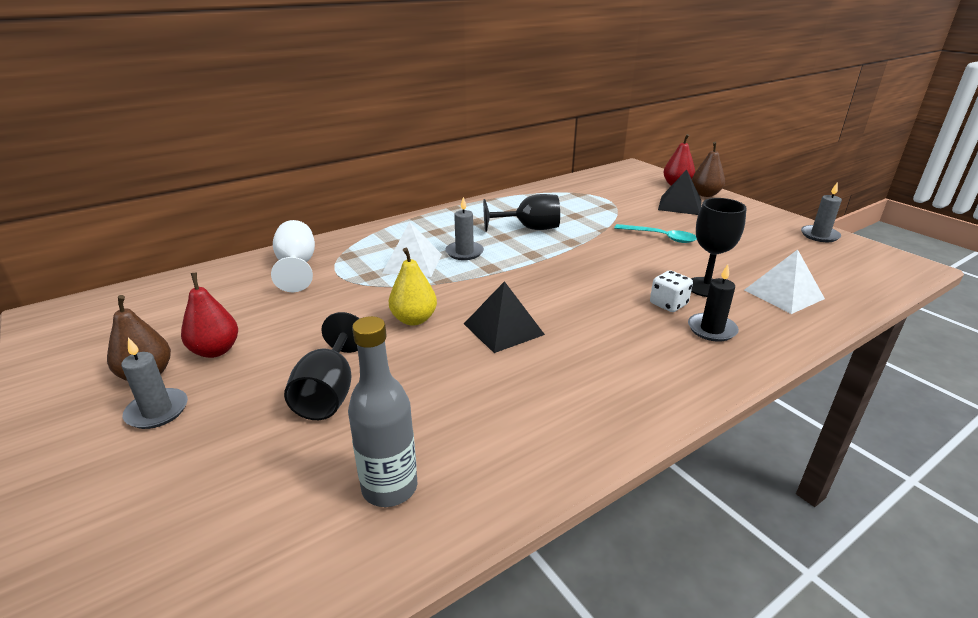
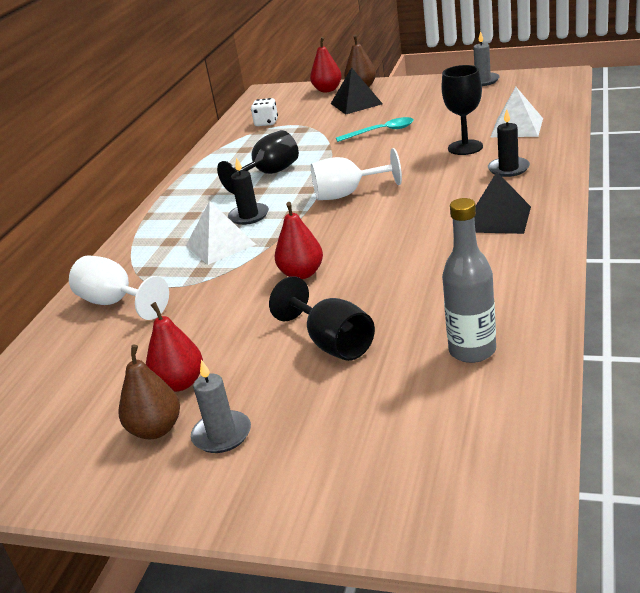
camera: 35 degrees left, 0 degrees up
(414, 319) = (302, 274): yellow pear -> red pear
(464, 252) = (249, 216): grey candle -> black candle
(503, 329) = (379, 241): black pyramid -> black pyramid (498, 219)
(551, 274) = (347, 194): none -> white goblet
(668, 304) = (459, 169): white dice -> white dice (266, 123)

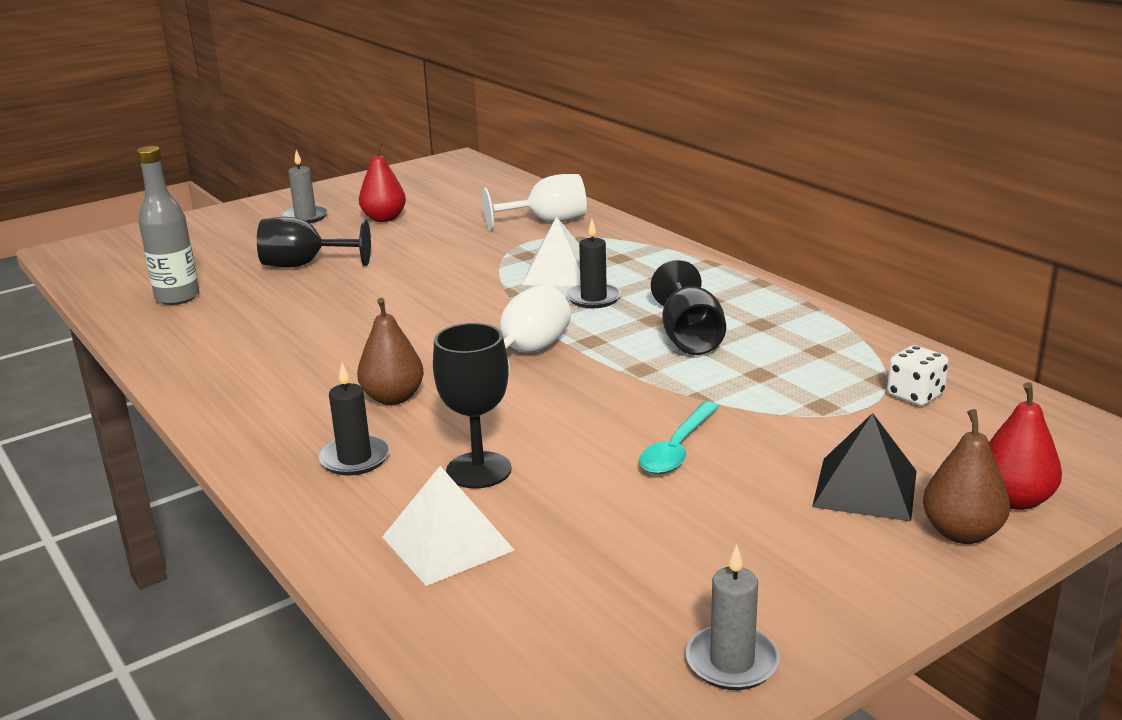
camera: 125 degrees right, 5 degrees down
(156, 430) = (355, 205): brown pear -> brown pear (393, 398)
(302, 274) = (421, 285): red pear -> none
(498, 219) = (281, 392): black pyramid -> none

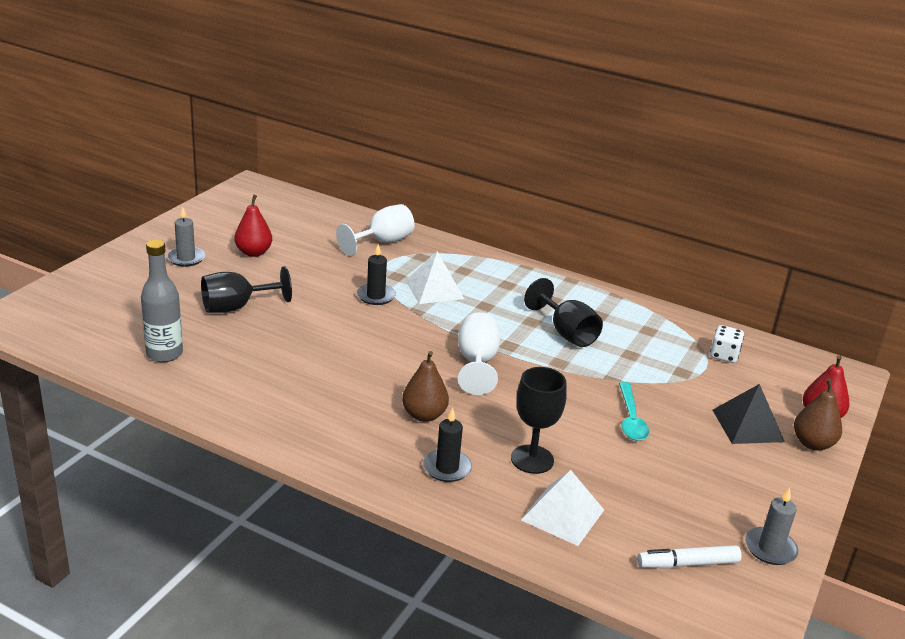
camera: 30 degrees left, 5 degrees up
(567, 649) = (687, 564): none -> white marker
(593, 298) = (478, 309): black candle -> black candle (376, 296)

